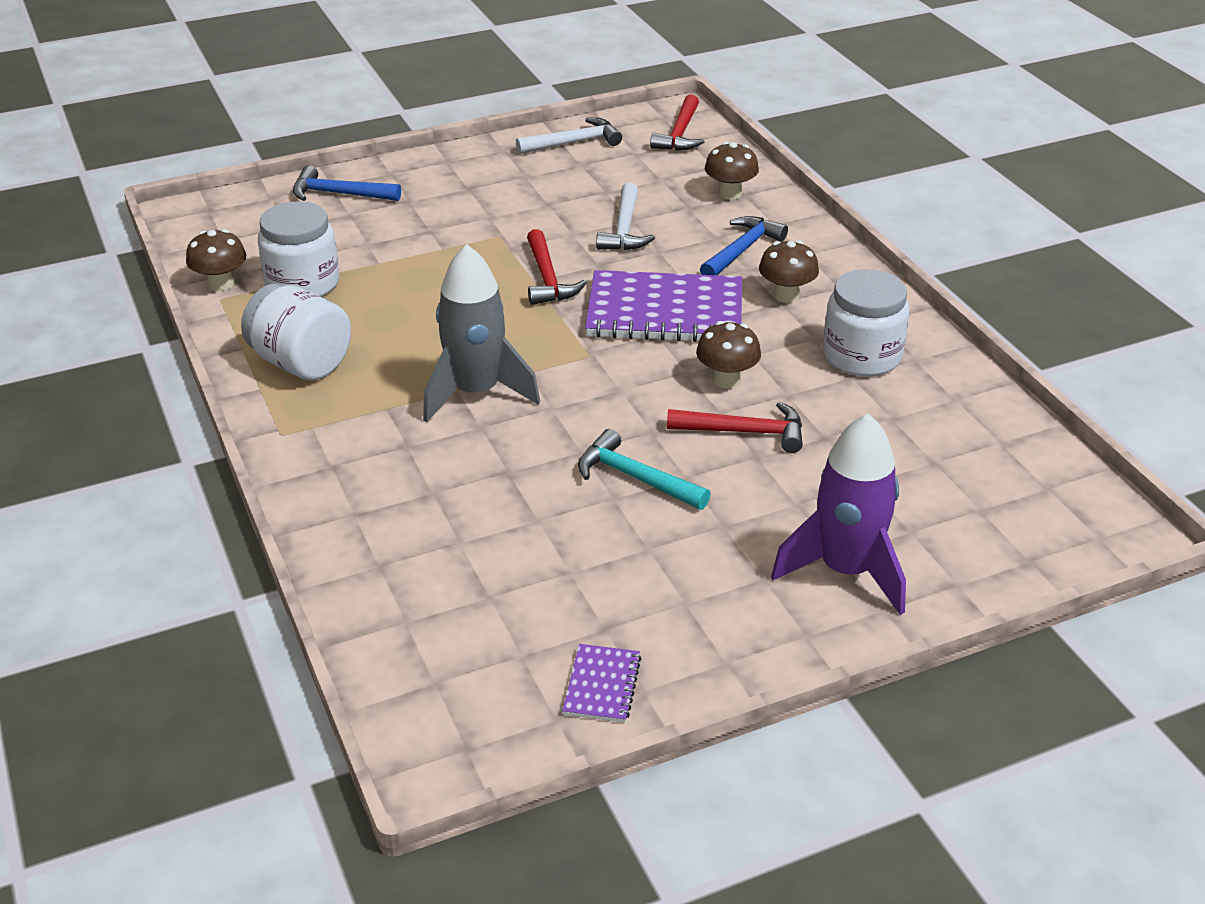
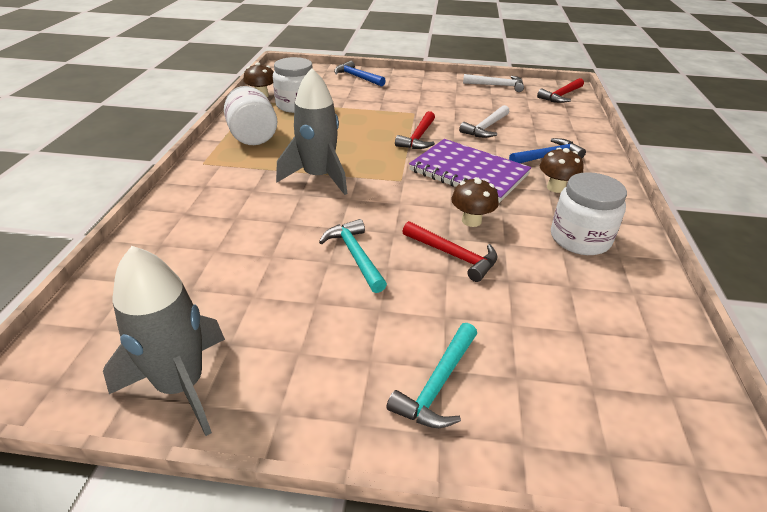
camera: 30 degrees right, 0 degrees up
(602, 685) = (181, 385): purple notebook -> grey rocket
(730, 193) = (566, 128): brown mushroom -> none
(846, 571) = (437, 385): purple rocket -> turquoise hammer

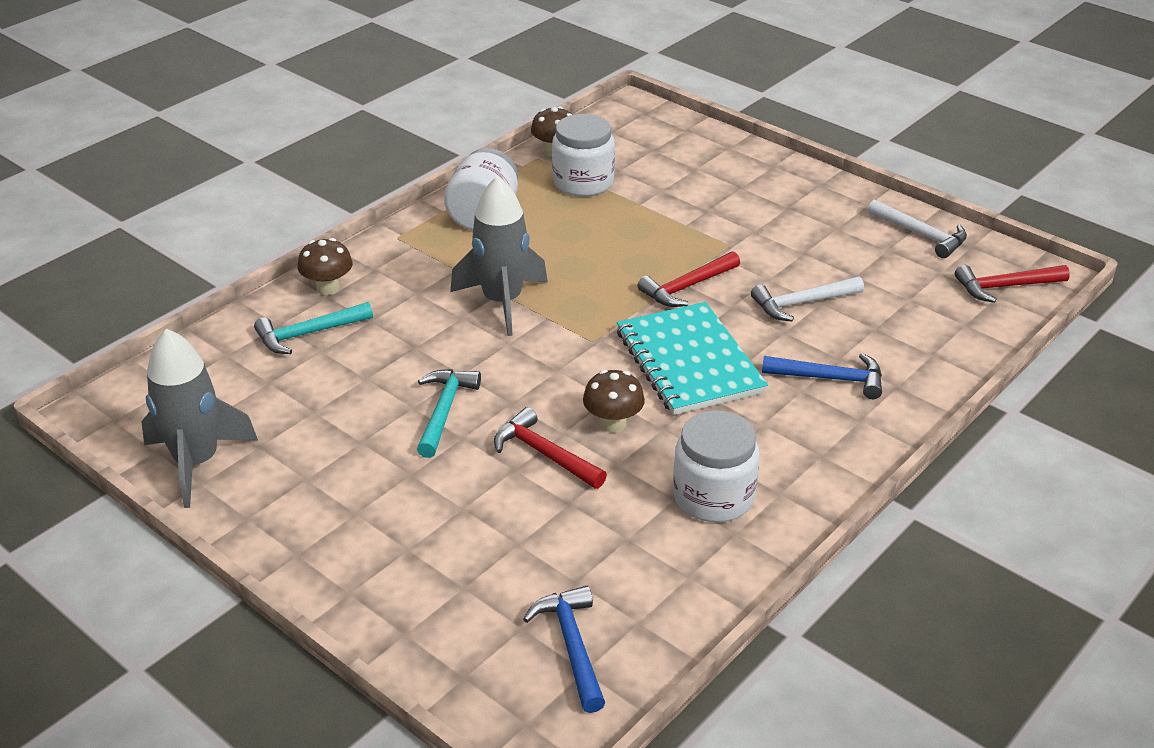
camera: 35 degrees right, 0 degrees up
(357, 77) = (719, 154): blue hammer -> blue hammer (572, 645)
(437, 385) = (388, 559): turquoise hammer -> turquoise hammer (308, 334)
(454, 256) = (544, 454): red hammer -> red hammer turned 150 degrees clockwise
(468, 173) = (689, 362): purple notebook -> turquoise notebook
(556, 188) = (776, 425): brown mushroom -> brown mushroom (328, 288)

